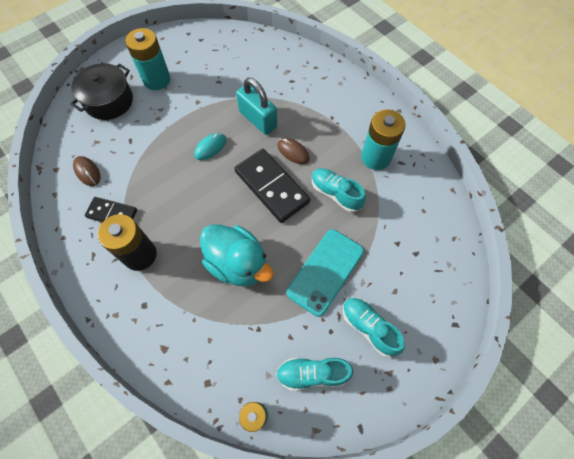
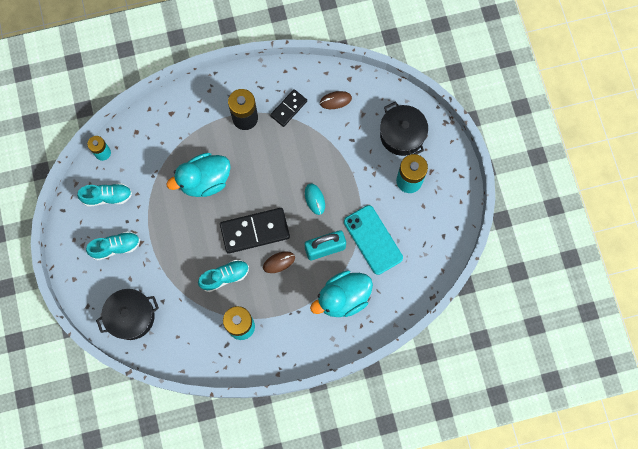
camera: 115 degrees right, 10 degrees up
(298, 88) = (343, 298): none -> turquoise duck
(312, 374) = (107, 197): turquoise shoe -> turquoise shoe turned 60 degrees clockwise
(325, 271) = (168, 238): turquoise phone -> turquoise phone (373, 239)
(434, 267) = (131, 316): none -> black pot

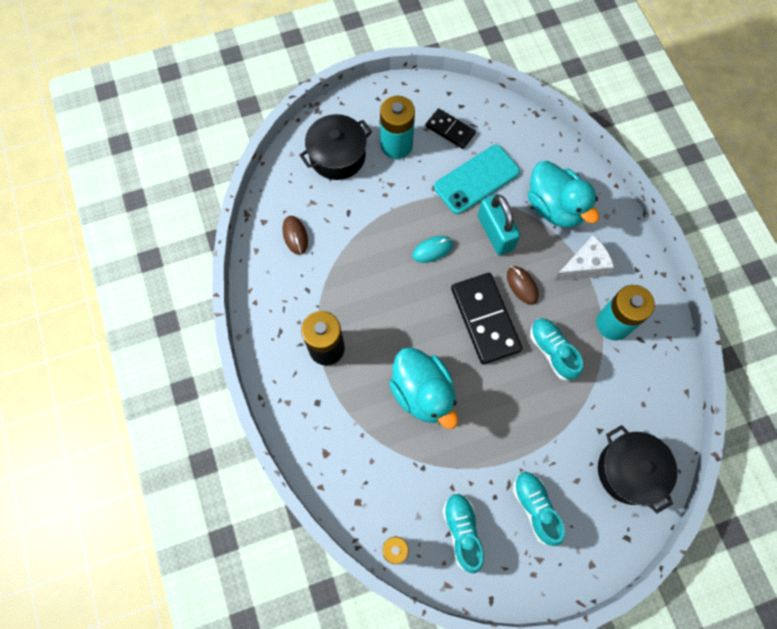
camera: 95 degrees left, 5 degrees down
(288, 108) = (309, 292): black domino -> black domino (450, 130)
(290, 312) = (583, 266): none -> white cheese

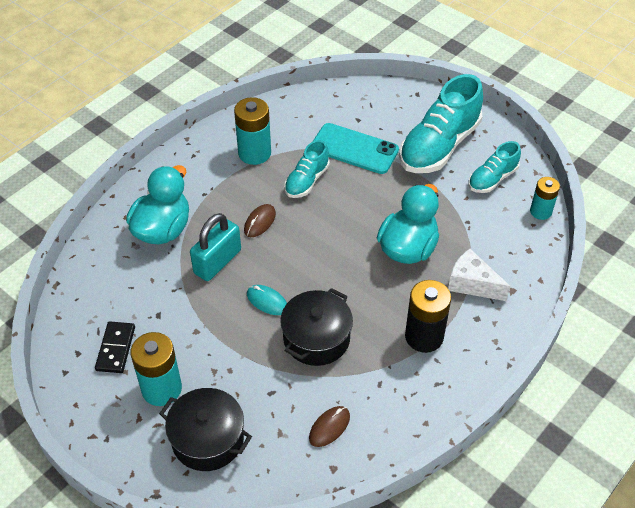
camera: 120 degrees left, 20 degrees down
(476, 179) = (166, 300): turquoise phone -> turquoise phone (354, 149)
(485, 319) = (310, 234): black domino -> none
(535, 508) = (439, 146): turquoise shoe -> turquoise shoe, size x1.84
(583, 266) = (213, 189): white cheese -> white cheese (472, 284)
(629, 471) = (369, 107): black pot -> black pot (316, 338)

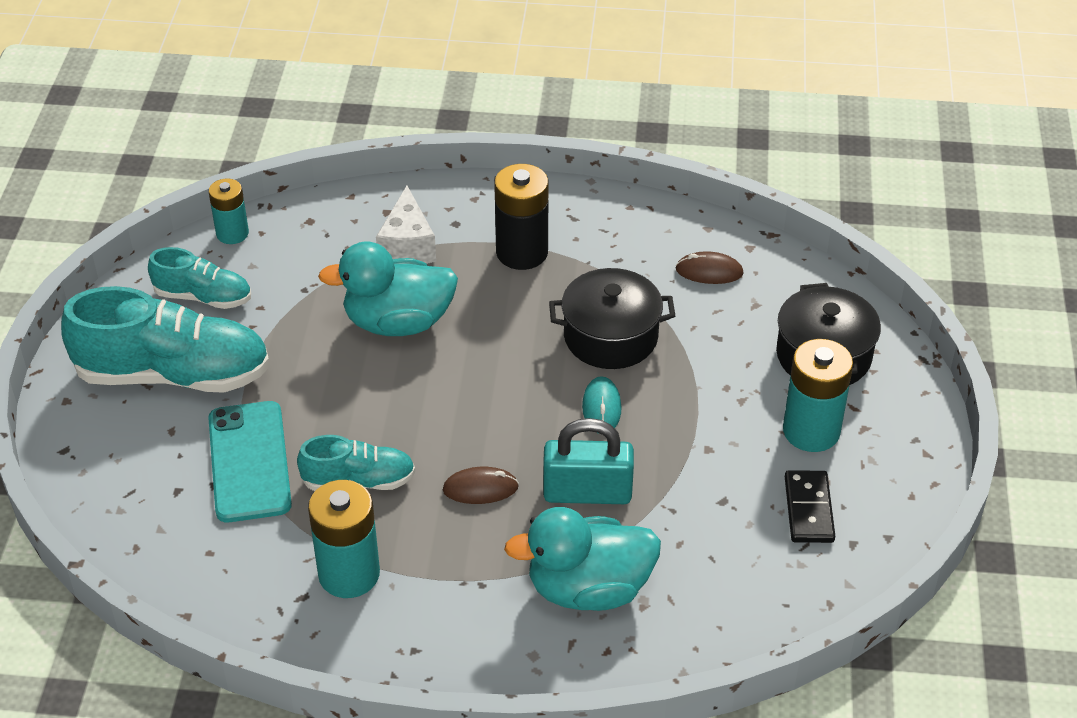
camera: 125 degrees left, 5 degrees down
(115, 348) = (809, 509): black domino -> black domino turned 60 degrees counterclockwise

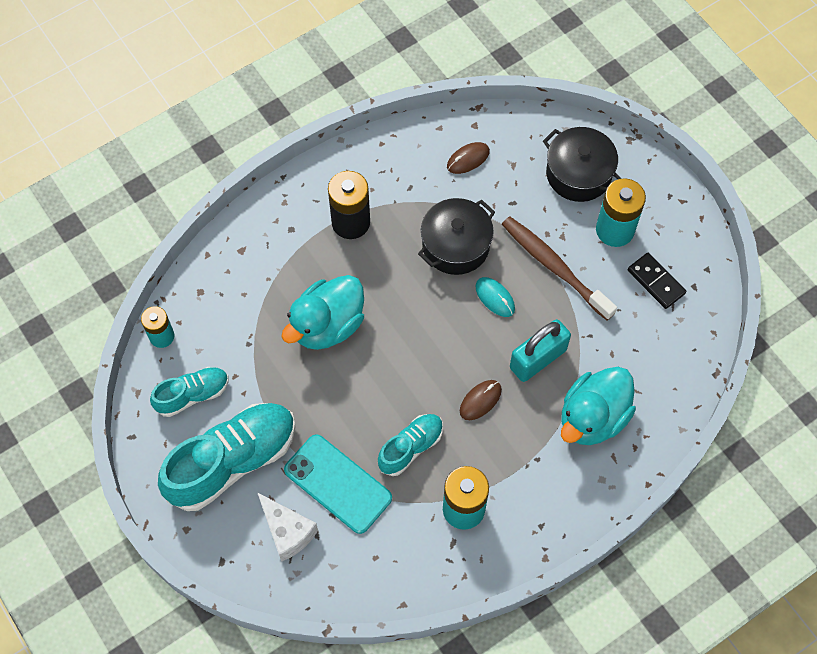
camera: 40 degrees left, 20 degrees up
(407, 246) = (279, 266): white cheese -> white cheese (287, 531)
(701, 422) = (554, 267): none -> brown toothbrush

